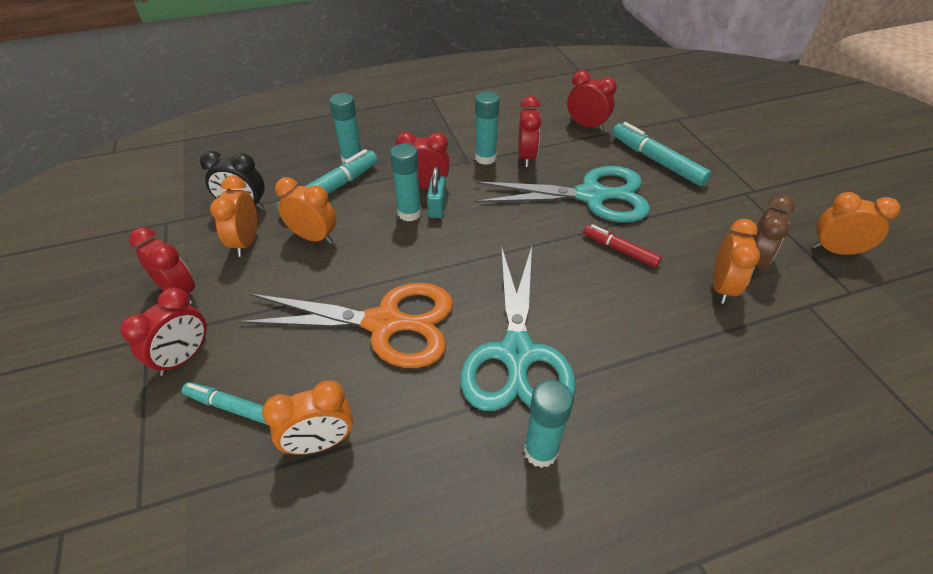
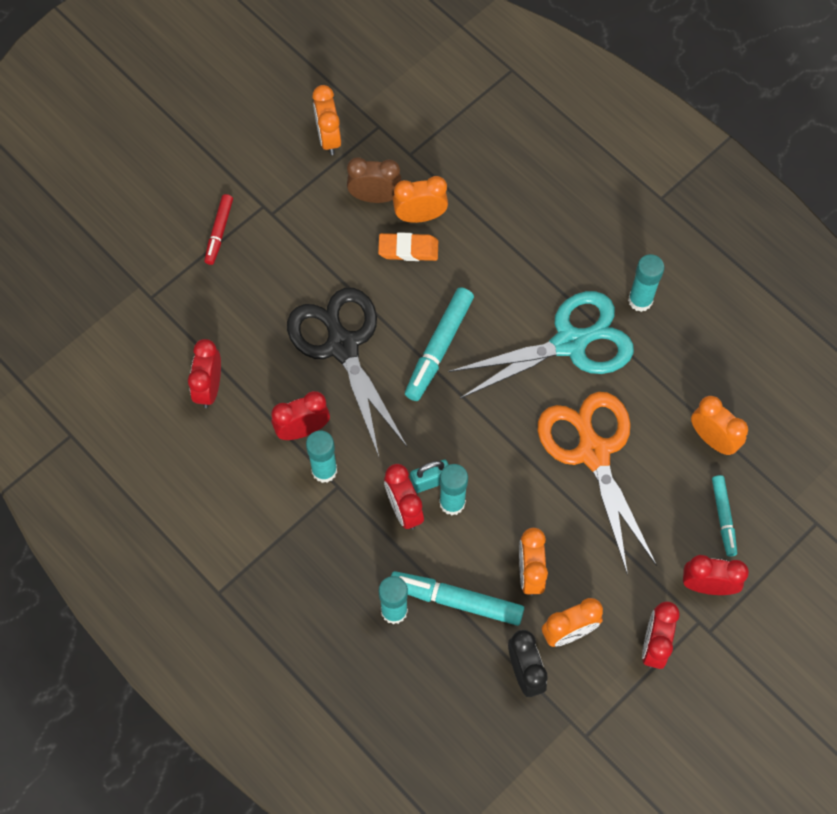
camera: 115 degrees left, 20 degrees up
(592, 196) = (342, 345): turquoise scissors -> black scissors
(620, 250) = (412, 301): red marker -> red marker (219, 232)
(657, 161) = (251, 300): turquoise marker -> turquoise marker (439, 347)
(682, 266) = (408, 249): none -> orange eraser

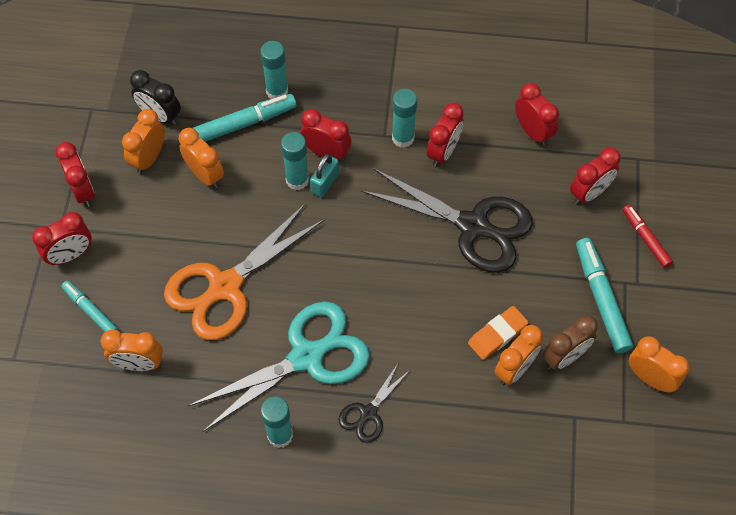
camera: 140 degrees right, 5 degrees down
(221, 300) = (589, 193): none -> red clock
(439, 347) = (403, 278): turquoise marker -> turquoise marker (601, 299)
(559, 267) = (368, 413): none -> black scissors
(571, 343) = (307, 356): turquoise scissors -> turquoise scissors turned 150 degrees counterclockwise
(593, 451) = (224, 287): orange scissors -> orange scissors turned 105 degrees clockwise

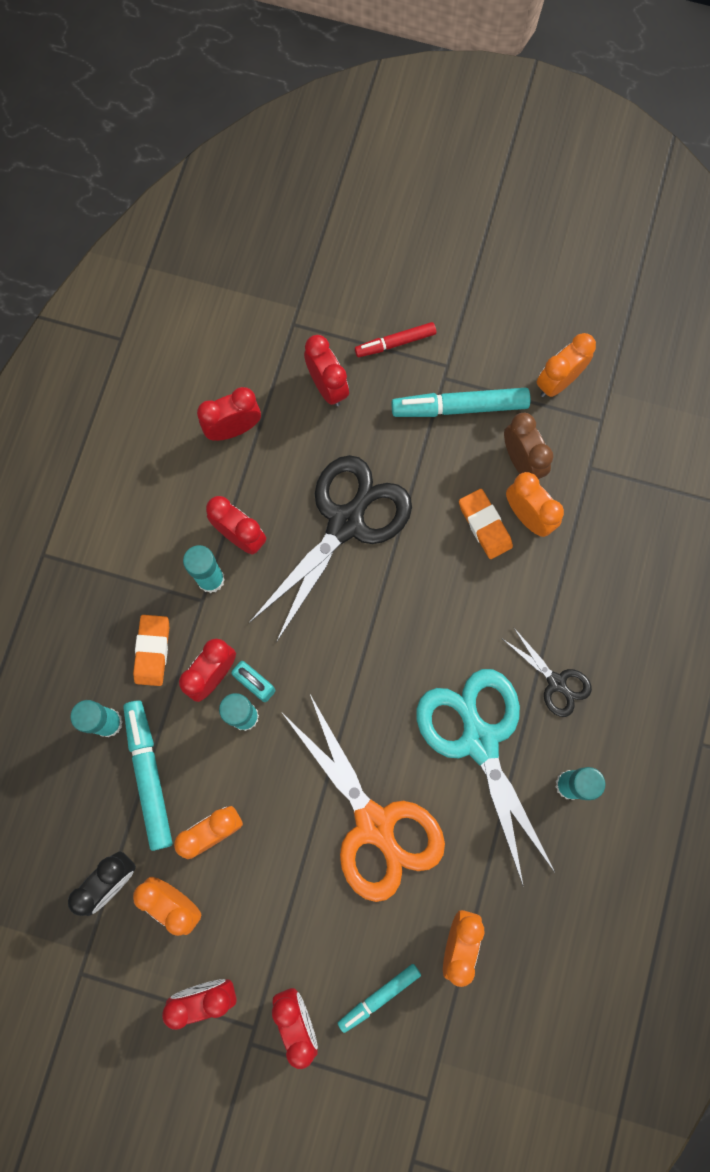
camera: 80 degrees left, 15 degrees up
(337, 109) = (152, 651): none -> orange eraser

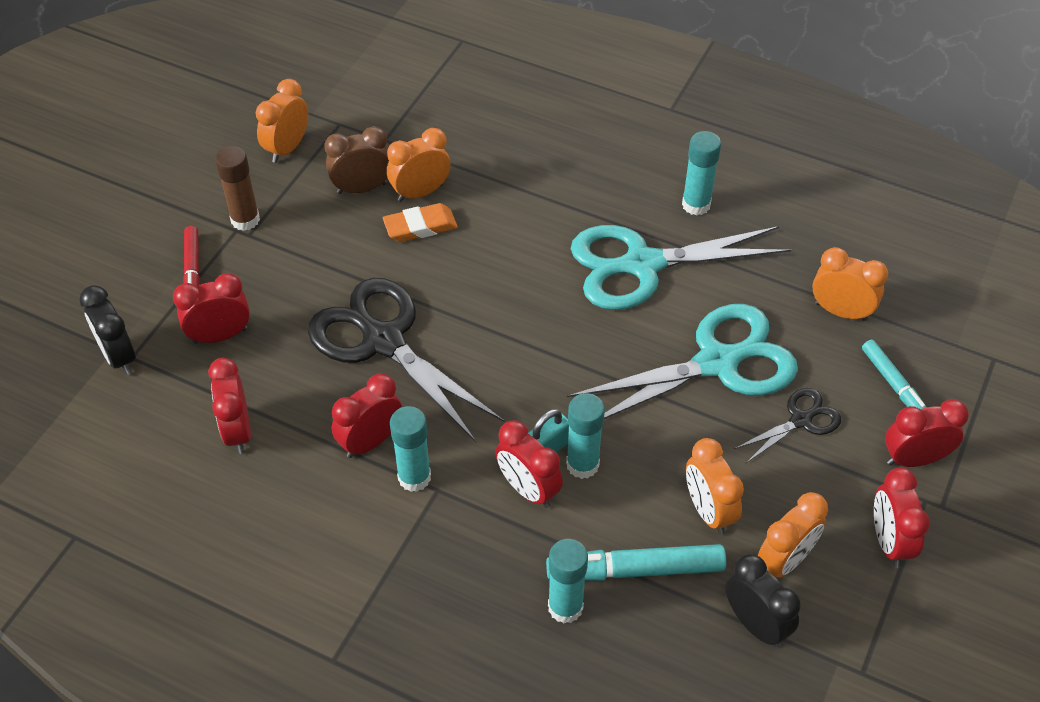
camera: 80 degrees left, 25 degrees down
(152, 651) = (487, 548): orange eraser -> none
(291, 314) = (119, 356): none -> black clock
(375, 825) = (718, 362): orange scissors -> turquoise scissors
(460, 407) = (286, 226): turquoise marker -> none
(461, 370) = (245, 220): none -> brown glue stick
(556, 683) = (595, 198): black scissors -> black scissors (801, 420)
(558, 382) = (287, 148): orange clock -> orange clock turned 60 degrees clockwise

